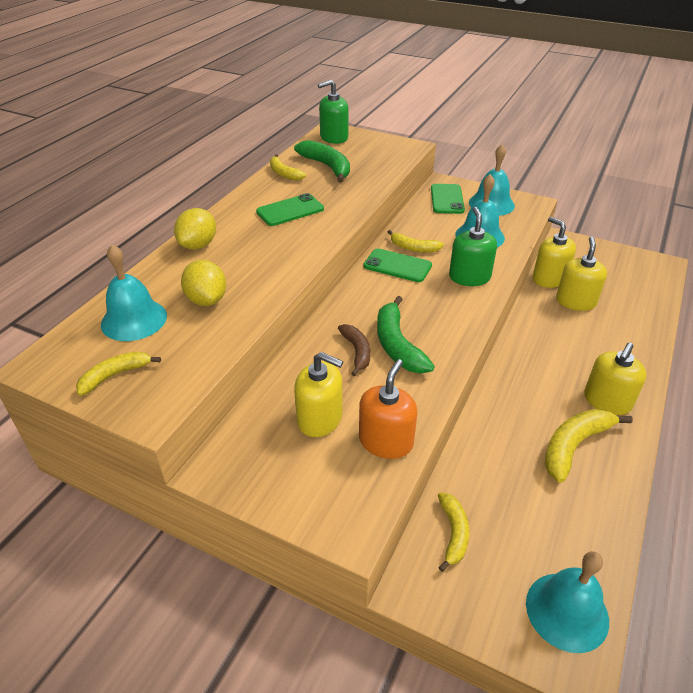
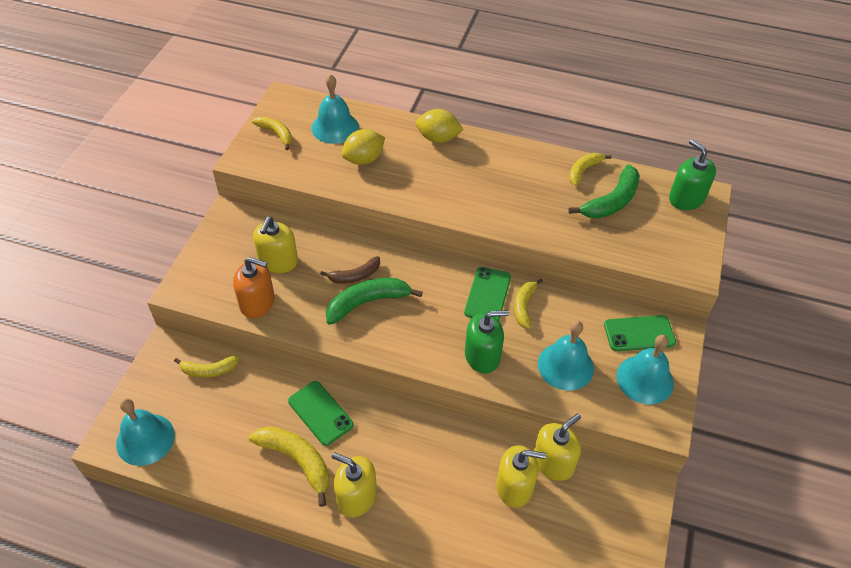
camera: 80 degrees right, 10 degrees up
(290, 210) = (511, 186): green phone -> green phone (320, 413)

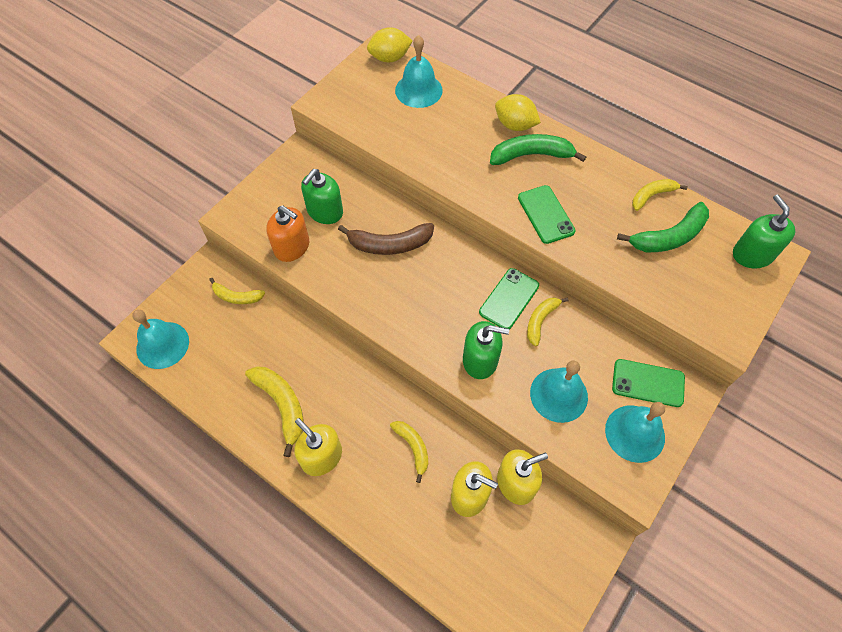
camera: 20 degrees right, 10 degrees up
(276, 134) = (361, 84): yellow banana -> yellow banana (413, 447)
(278, 261) = (325, 211): yellow soap dispenser -> green soap dispenser
(320, 413) = (318, 366): green phone -> green phone (545, 214)
(355, 275) = (389, 244): brown banana -> brown banana, size x1.58
(364, 159) = (434, 130): yellow lemon -> yellow lemon (390, 58)
(367, 302) = (391, 275): green banana -> green banana (531, 155)

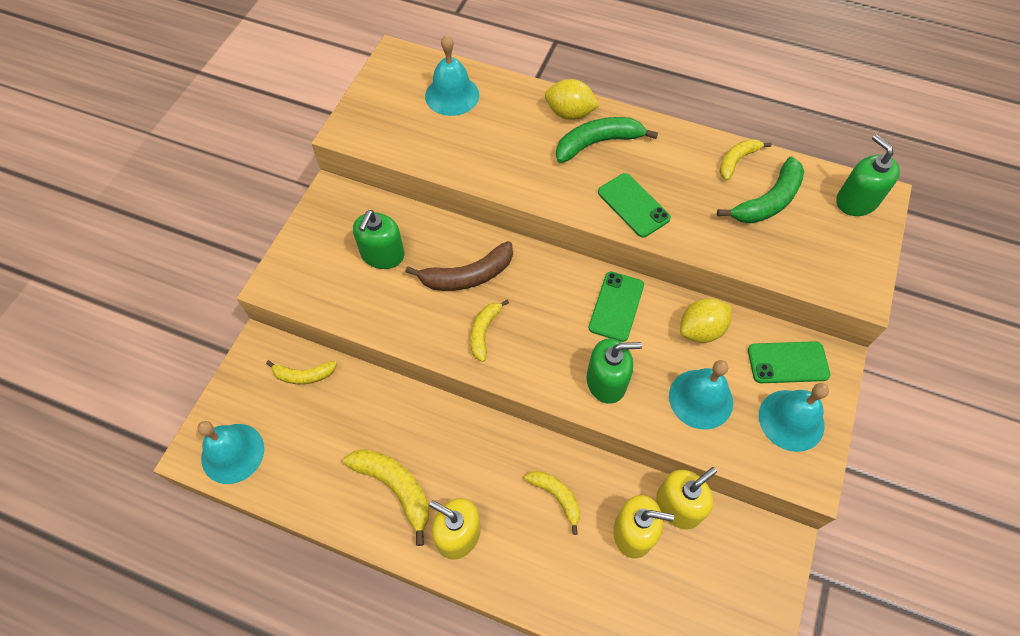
camera: 15 degrees left, 0 degrees up
(292, 247) = (357, 304): orange soap dispenser -> none
(390, 58) = (408, 65): yellow lemon -> yellow lemon (701, 330)
(540, 321) = (657, 322): yellow banana -> yellow banana (484, 332)

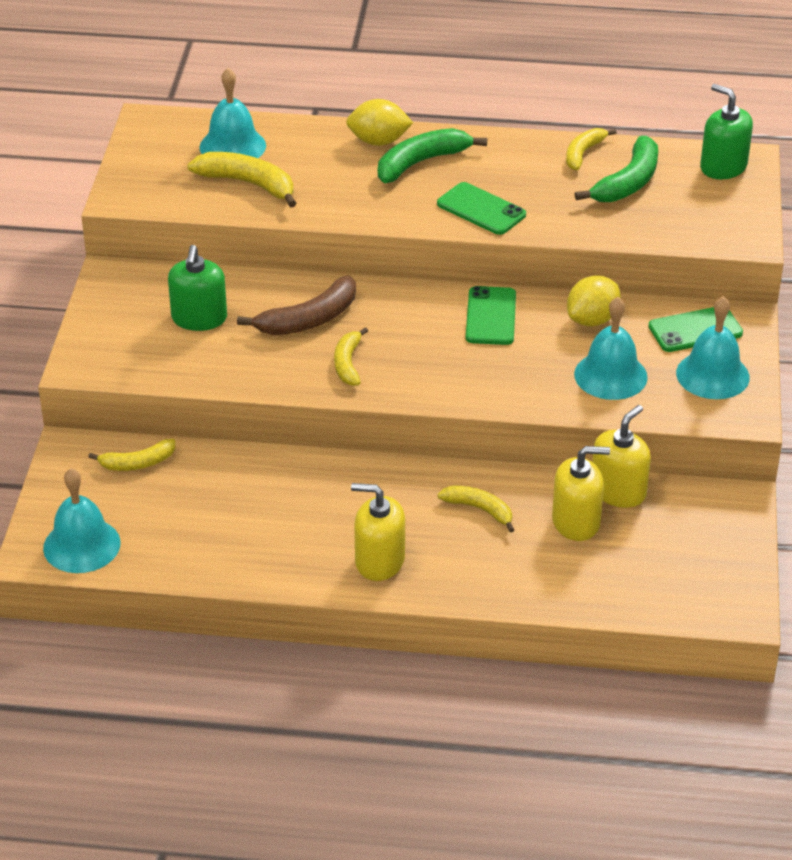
camera: 15 degrees left, 20 degrees down
(395, 488) = (290, 537): yellow banana -> yellow banana (248, 184)
(606, 381) = (502, 380): green soap dispenser -> none

